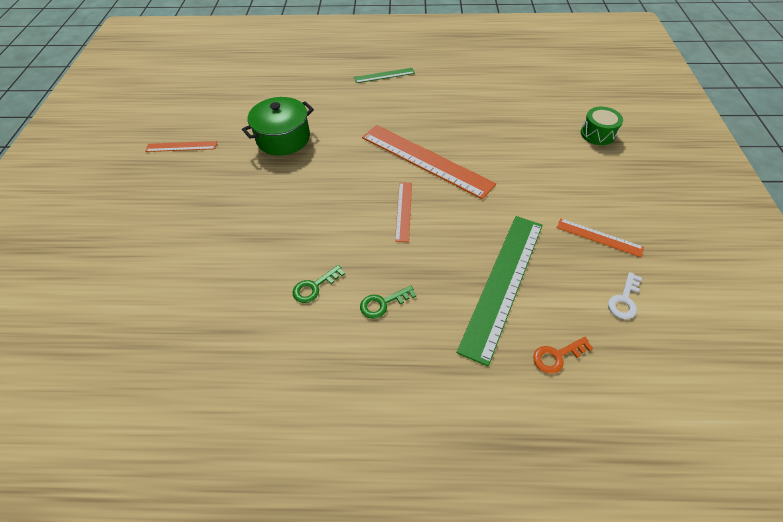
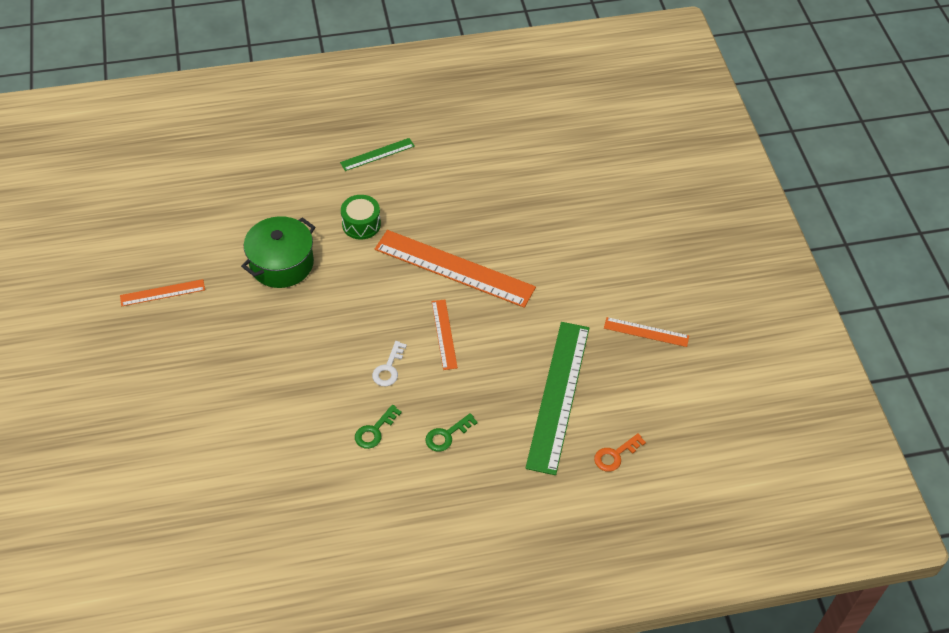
camera: 15 degrees left, 0 degrees up
(597, 134) = (638, 206): green drum -> green drum (361, 224)
(624, 300) = (672, 392): white key -> white key (388, 368)

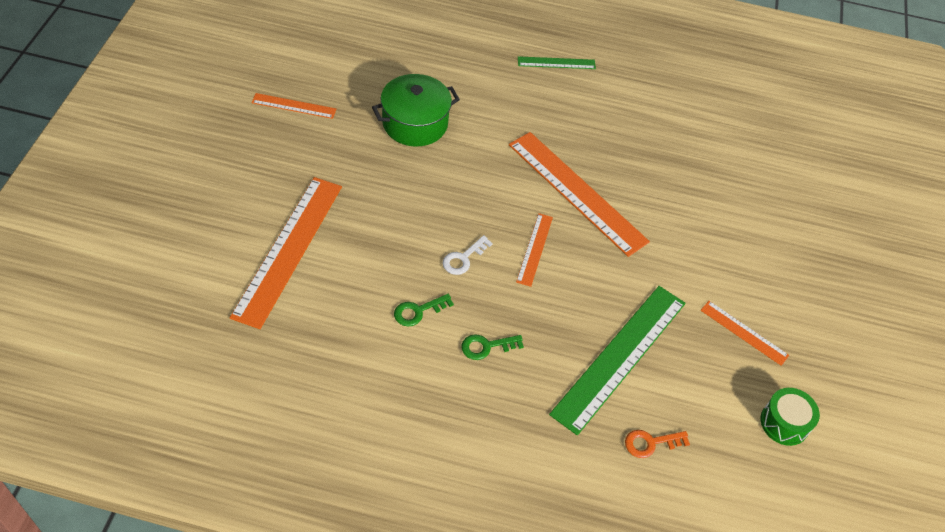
camera: 20 degrees right, 0 degrees up
(233, 426) = (288, 249): none -> orange ruler
(361, 224) = (508, 118): green drum -> green drum (784, 423)

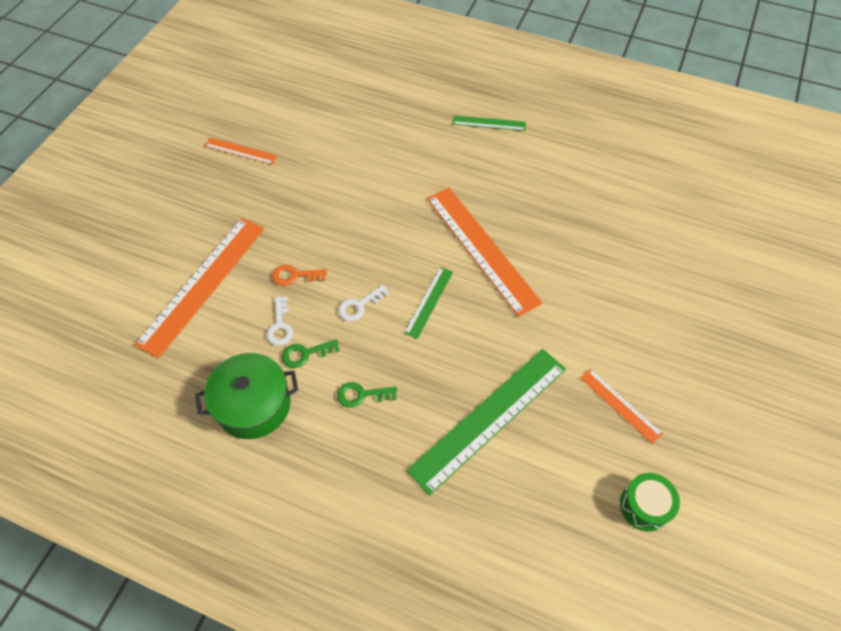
camera: 15 degrees right, 5 degrees up
(384, 285) = (280, 325): none -> white key
(415, 123) = (345, 173): green pot -> green pot (254, 405)
(534, 249) = (429, 302): orange ruler -> green ruler
(651, 443) = (502, 512): orange key -> orange key (295, 275)

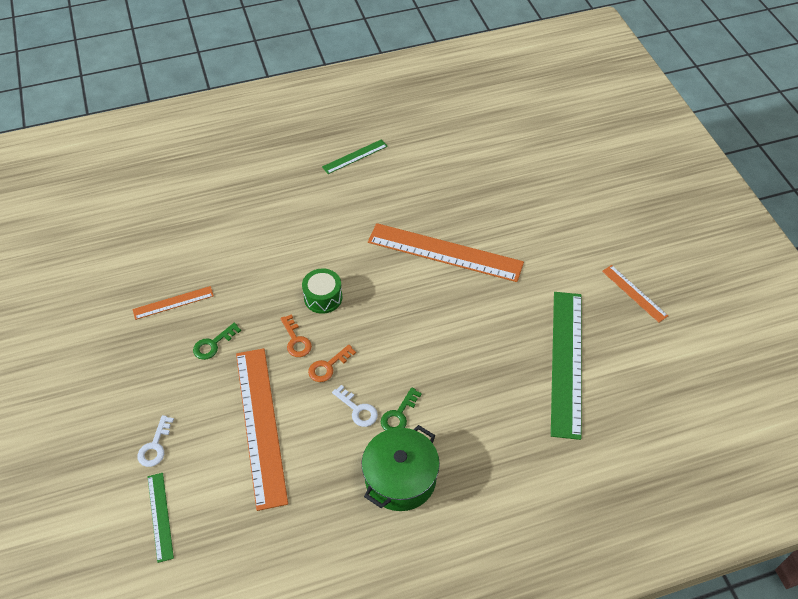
camera: 40 degrees left, 5 degrees down
(293, 238) = (296, 340): none -> orange key
(360, 305) = (401, 352): white key -> white key (155, 446)
(362, 395) = (469, 411): green key -> green key (213, 344)
(429, 302) = (447, 314): green ruler -> green ruler (160, 516)
(620, 405) = (634, 293): orange ruler -> orange ruler turned 45 degrees clockwise
(644, 506) = (706, 344): green drum -> green drum (323, 297)

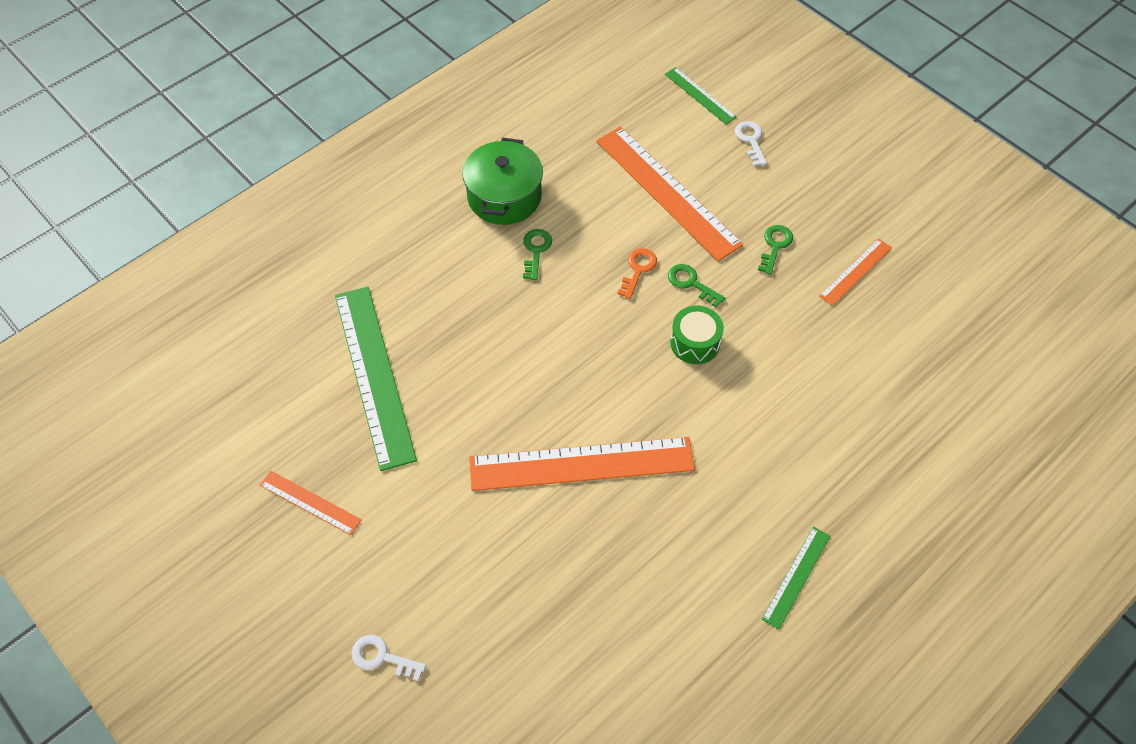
camera: 155 degrees right, 5 degrees up
(296, 340) = (691, 283): orange key -> green key
(357, 409) = (581, 240): white key -> white key (382, 657)

